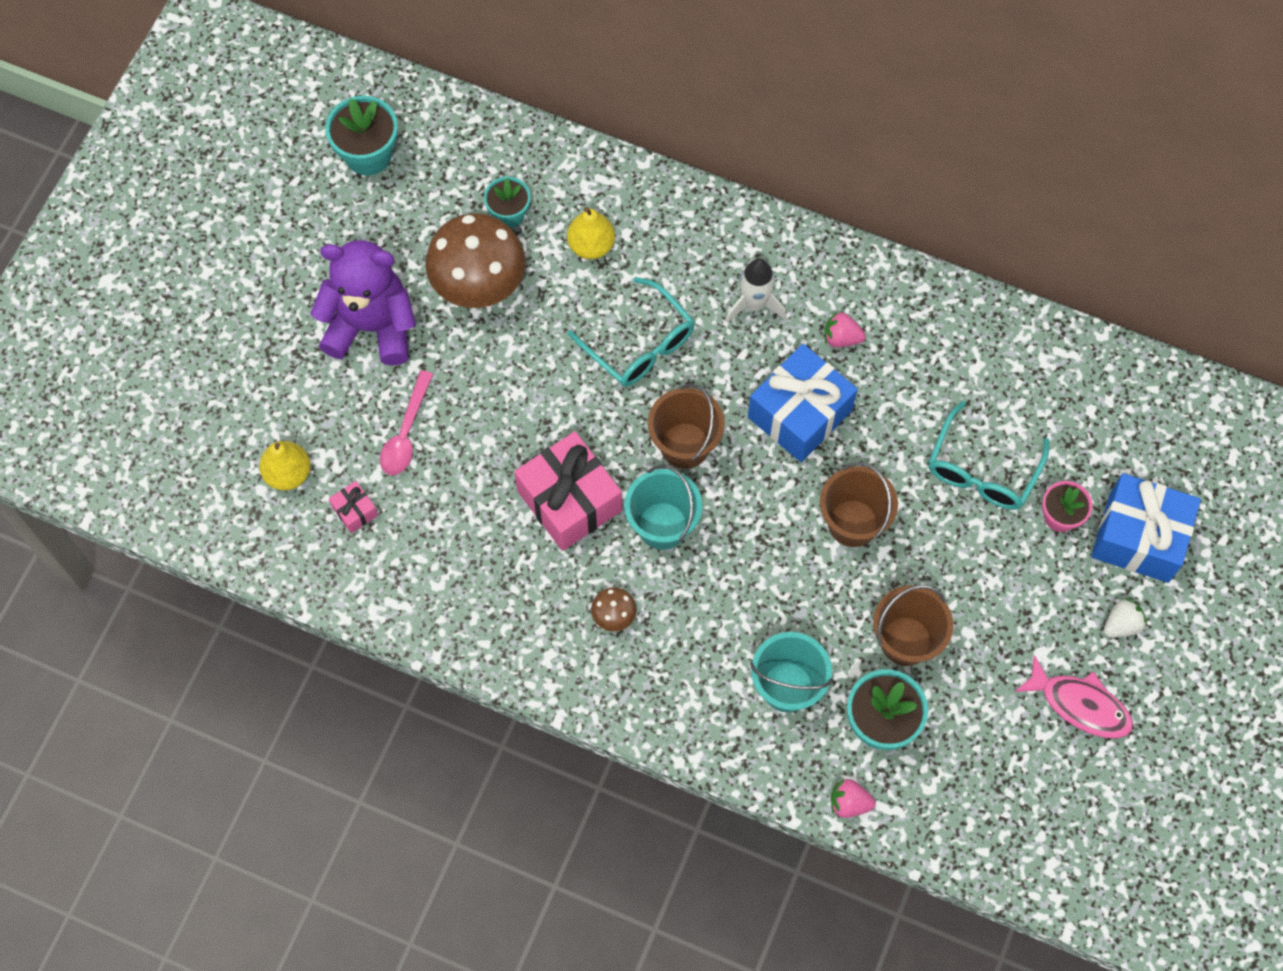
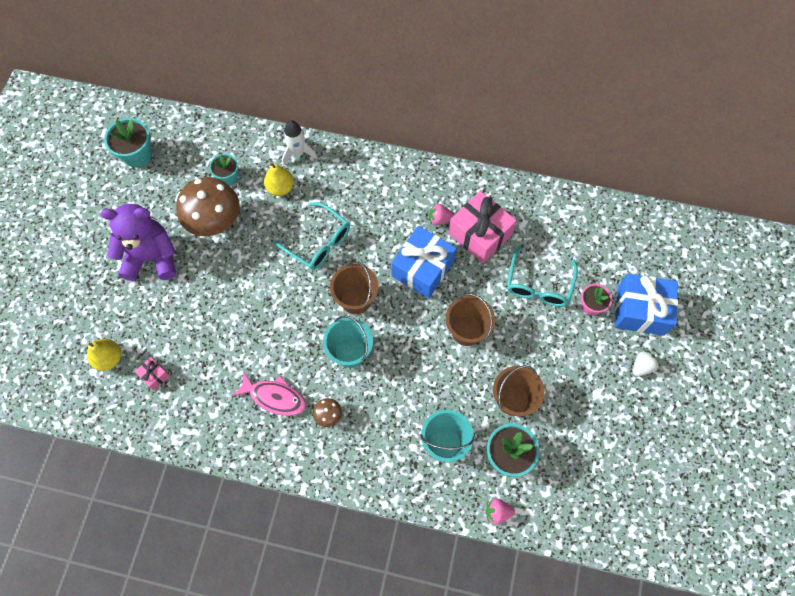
camera: 10 degrees left, 0 degrees up
(406, 433) = (181, 320): pink spoon -> none
(569, 501) = (289, 346): pink gift -> pink gift (480, 234)
(754, 304) = (384, 207): white rocket -> white rocket (298, 153)
(1079, 704) = (627, 421): pink fish -> pink fish (274, 397)

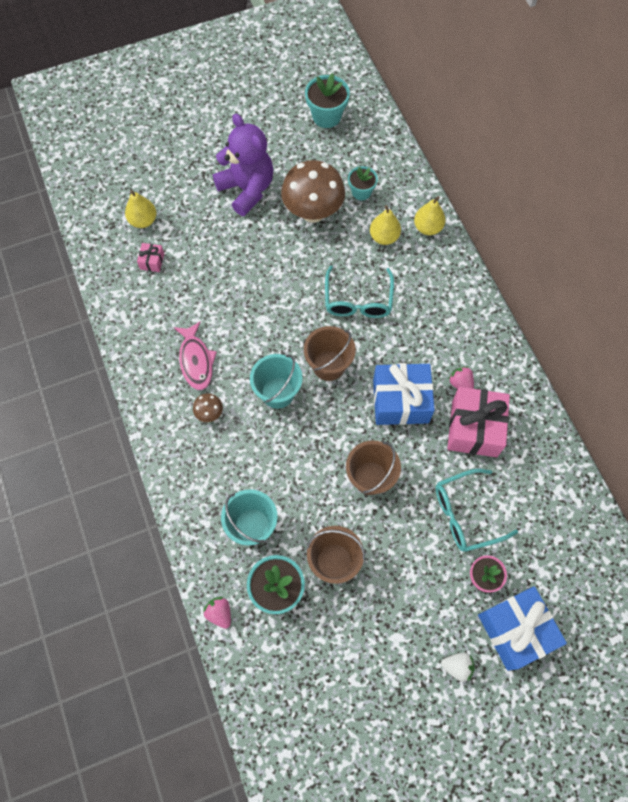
camera: 55 degrees right, 0 degrees up
(298, 153) = (427, 228): white rocket -> yellow pear

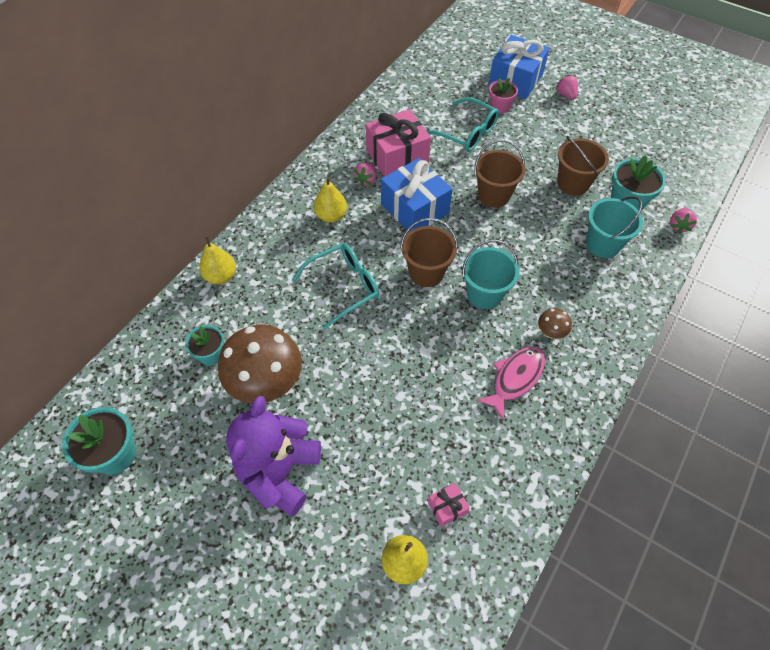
camera: 125 degrees left, 10 degrees down
(384, 237) = (256, 305): yellow pear -> yellow pear (331, 216)
(457, 666) = (566, 95): white strawberry -> pink strawberry

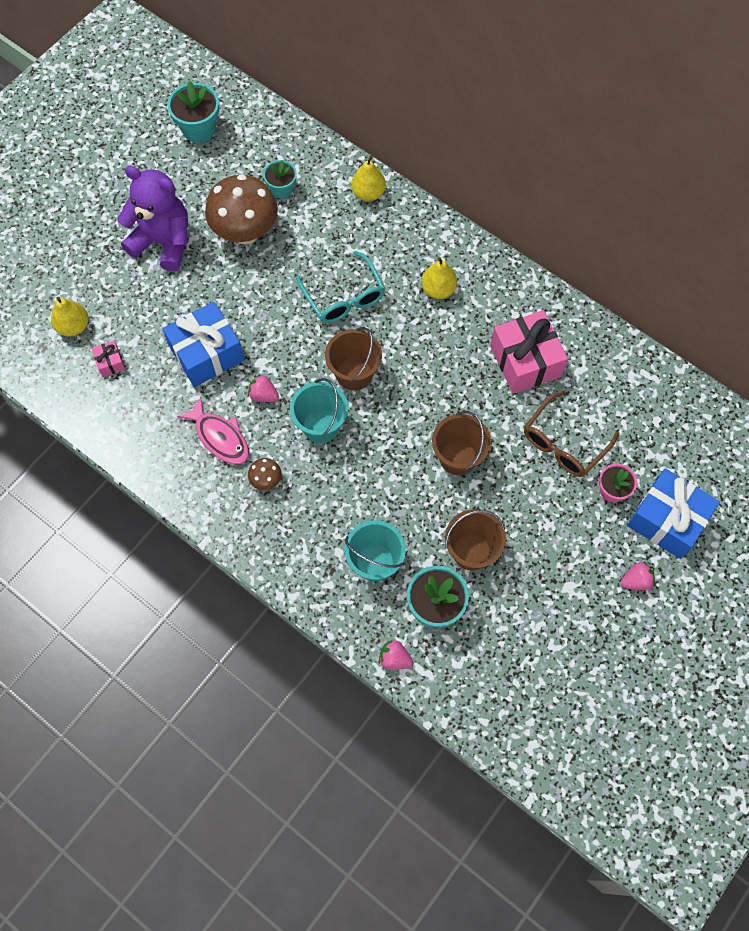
camera: 95 degrees right, 10 degrees up
(366, 180) = (488, 326): pink strawberry -> pink strawberry (263, 395)
(415, 208) = (443, 371): blue gift -> blue gift (207, 353)
(467, 133) = (563, 443): turquoise glasses -> brown glasses

